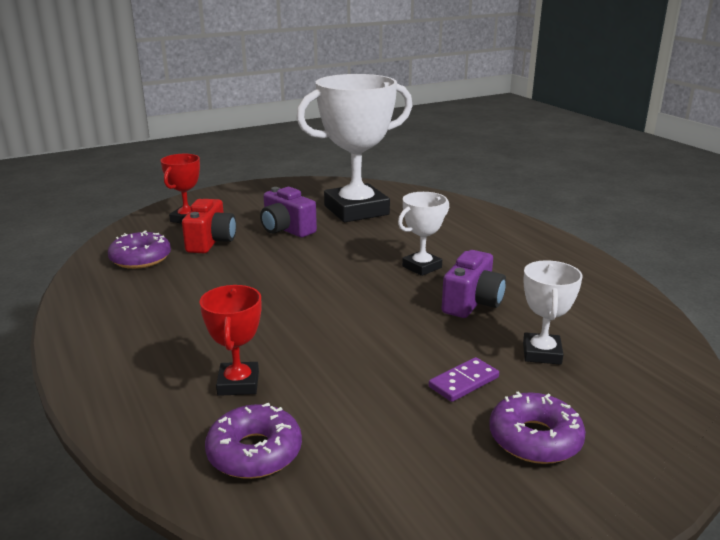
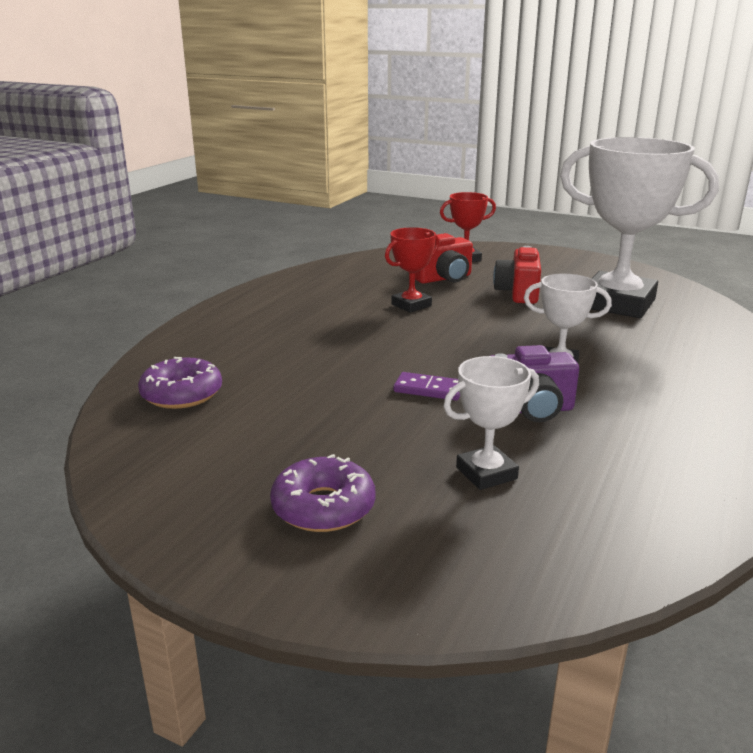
camera: 55 degrees right, 0 degrees up
(140, 258) = (378, 270): purple donut -> none
(238, 383) = (257, 359): red trophy -> red trophy (411, 305)
(286, 229) = (518, 293): purple camera -> red camera
(464, 382) = (374, 446): purple domino -> purple domino (429, 389)

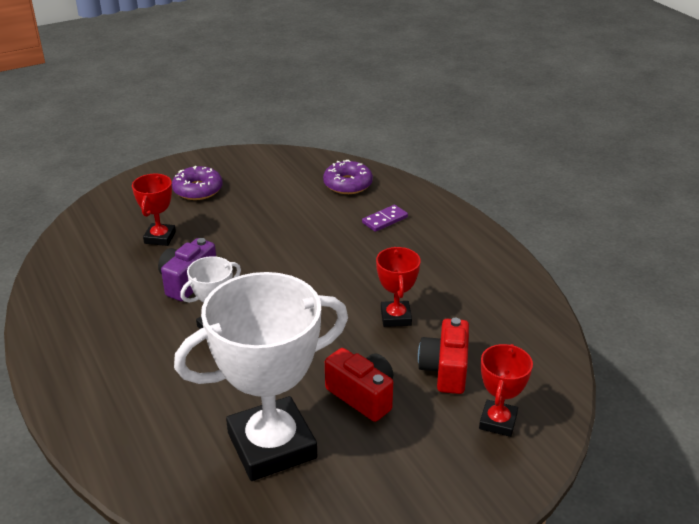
camera: 125 degrees right, 10 degrees up
(429, 389) = (254, 259): purple domino -> purple domino (384, 220)
(486, 473) = (160, 238): white trophy -> red trophy

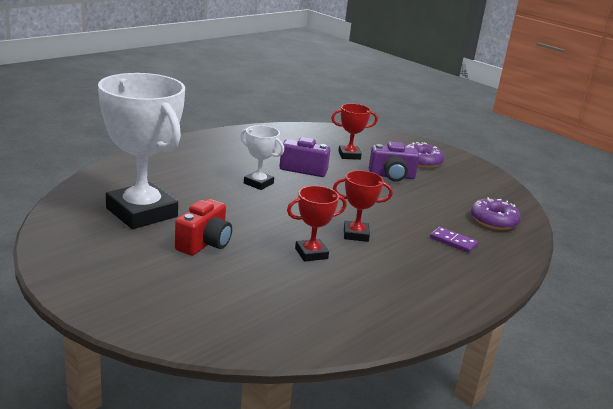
camera: 70 degrees right, 10 degrees down
(229, 220) = (392, 176): none -> purple camera
(445, 370) = (251, 280): red camera -> none
(498, 422) = (192, 309): red trophy -> red trophy (356, 234)

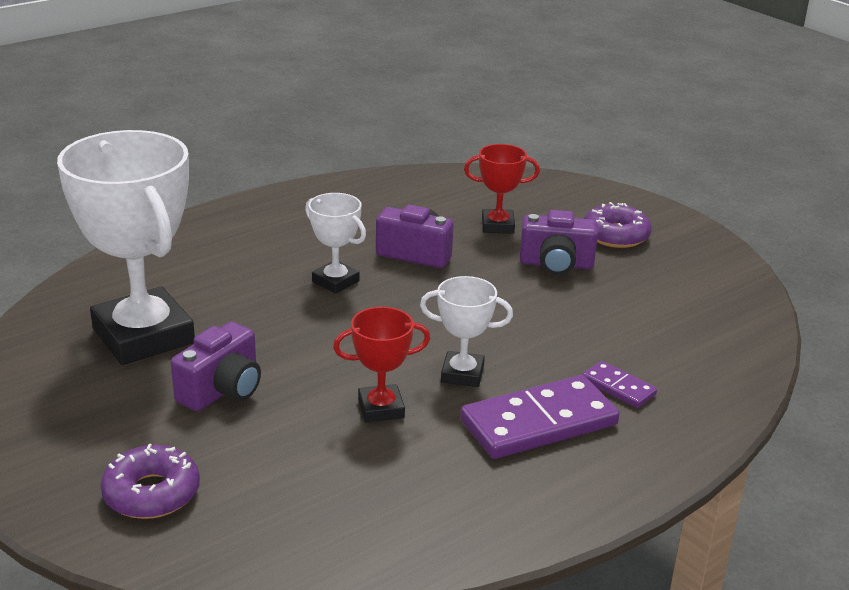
camera: 10 degrees right, 5 degrees up
(204, 243) = (222, 390): red camera -> purple camera
(356, 234) = (462, 374): red trophy -> white trophy
(412, 261) = (539, 423): none -> purple domino
(493, 221) = (701, 348): purple donut -> purple donut (151, 493)

